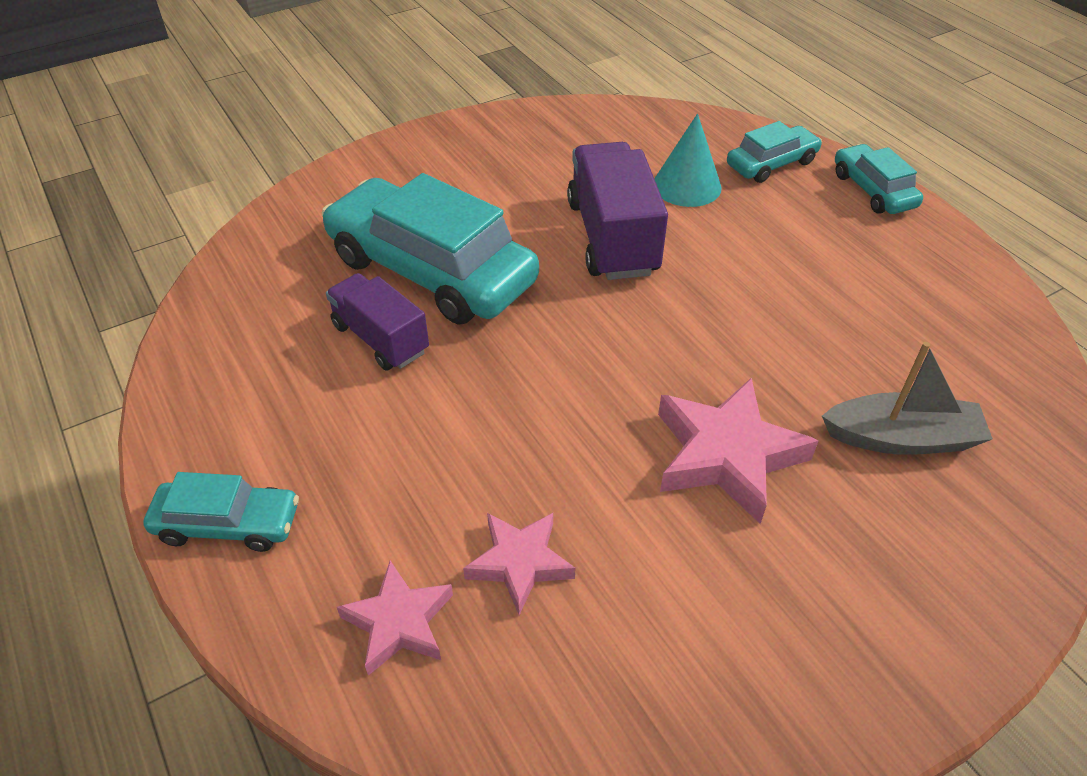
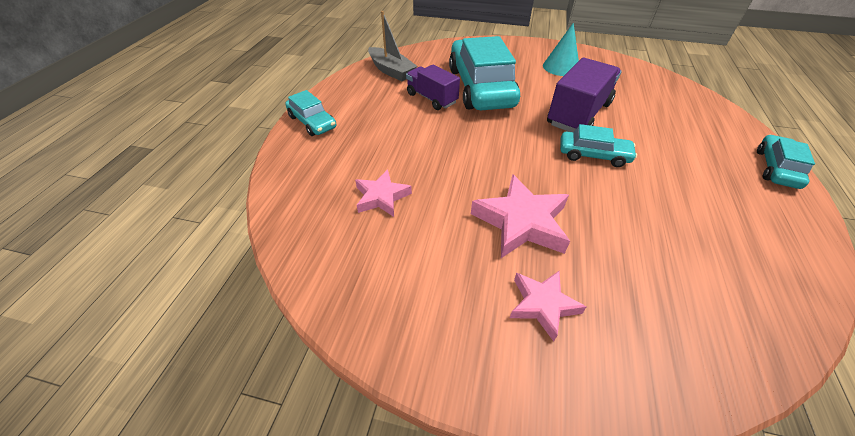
camera: 45 degrees right, 0 degrees up
(380, 339) = (432, 98): purple truck -> purple truck turned 45 degrees counterclockwise
(399, 622) = (319, 184): pink star -> pink star (542, 305)
(687, 186) = (648, 113): turquoise cone -> turquoise cone (561, 67)
(771, 164) = (716, 127): turquoise car -> turquoise car (593, 155)
(901, 438) = (634, 281): grey boat -> grey boat (391, 71)

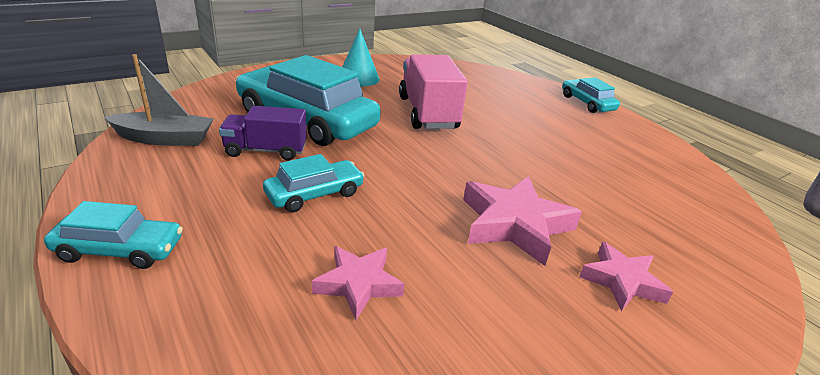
camera: 50 degrees left, 15 degrees down
(578, 114) = (428, 113): purple truck -> pink truck
(593, 155) = (484, 141): turquoise car -> turquoise car (315, 194)

